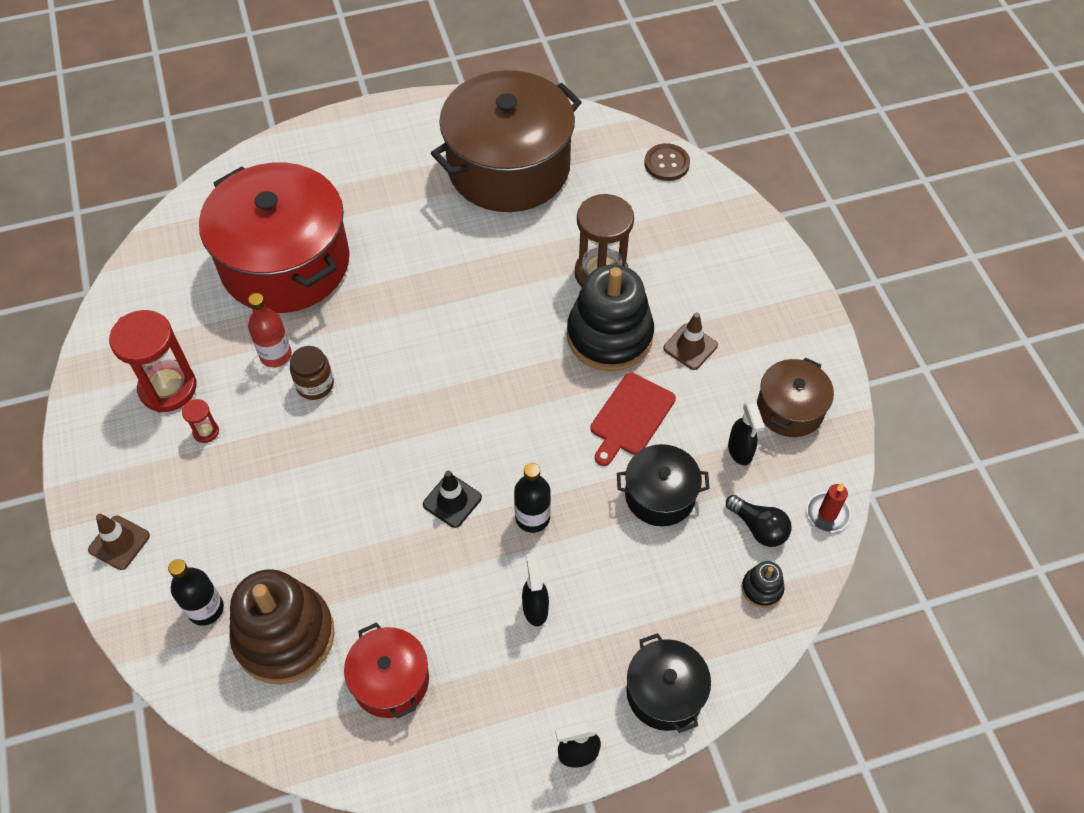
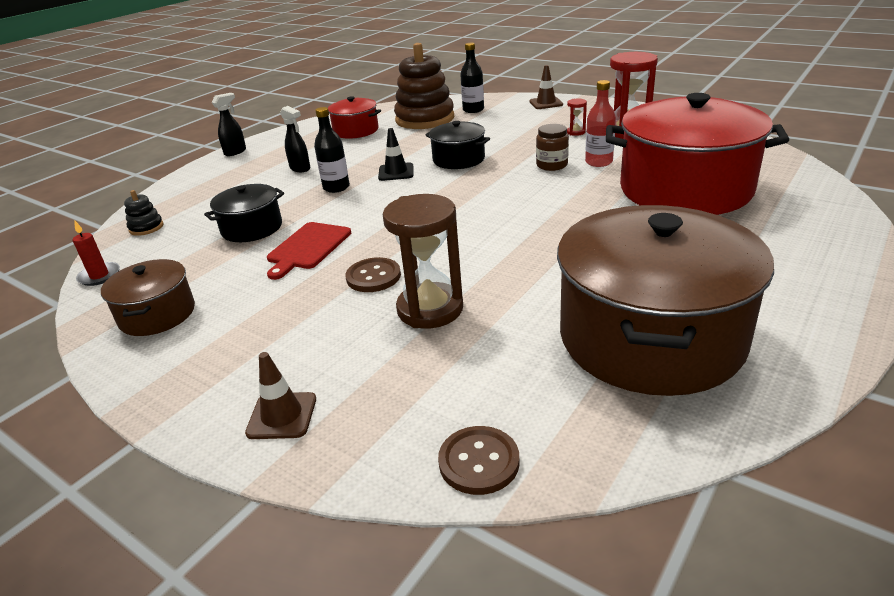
camera: 145 degrees right, 25 degrees down
(609, 336) = (373, 277): black stacking toy -> brown button
(631, 417) = (308, 248): red cutting board -> red cutting board turned 150 degrees counterclockwise
(665, 692) = (196, 179): black pot -> black pot (458, 159)
(690, 347) = (288, 306): brown traffic cone -> brown traffic cone (282, 416)
(740, 451) = (196, 272): black spray bottle -> none
(758, 528) = (160, 247): black light bulb -> none

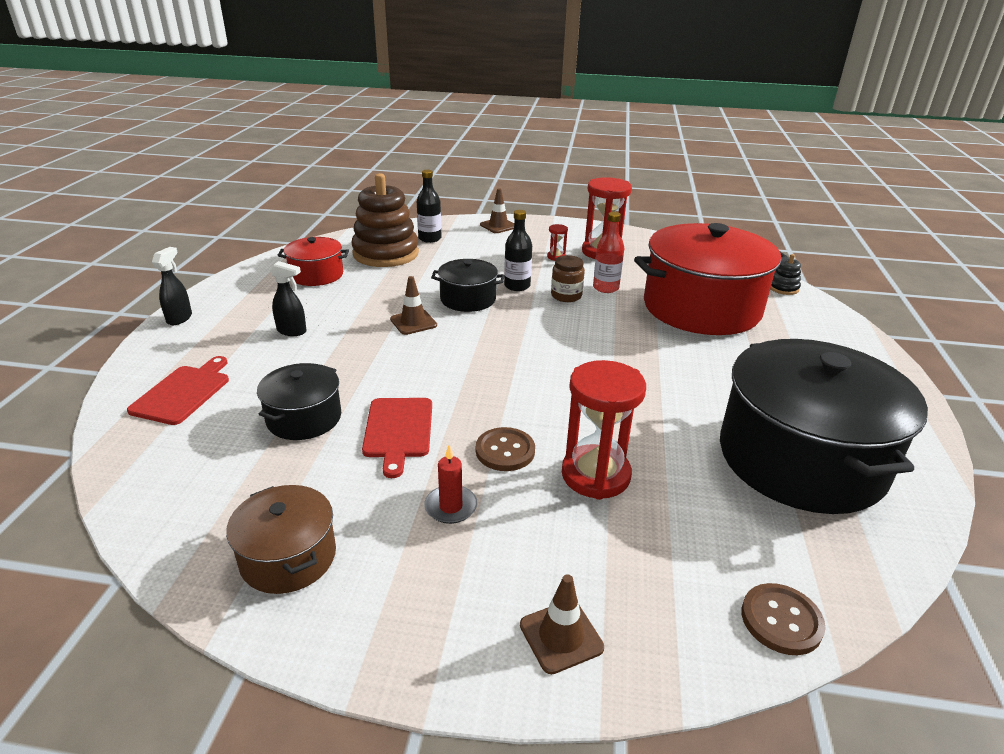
camera: 30 degrees left, 0 degrees up
(99, 276) = (147, 524): red candle -> red candle (451, 507)
(146, 227) = (151, 442): black stacking toy -> black stacking toy (783, 288)
(193, 200) = (183, 392): none -> red cutting board
(336, 187) = (361, 350): black bottle -> black bottle (517, 286)
(396, 172) = (413, 322): black traffic cone -> brown traffic cone
(430, 309) = (595, 475): brown hourglass -> red hourglass
(650, 337) = (800, 459): brown pot -> black pot

